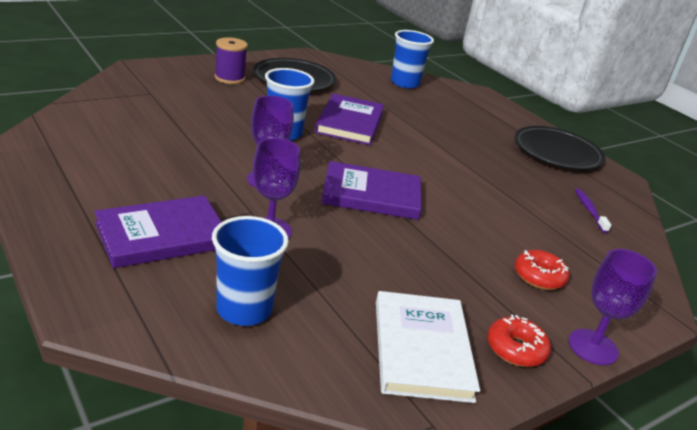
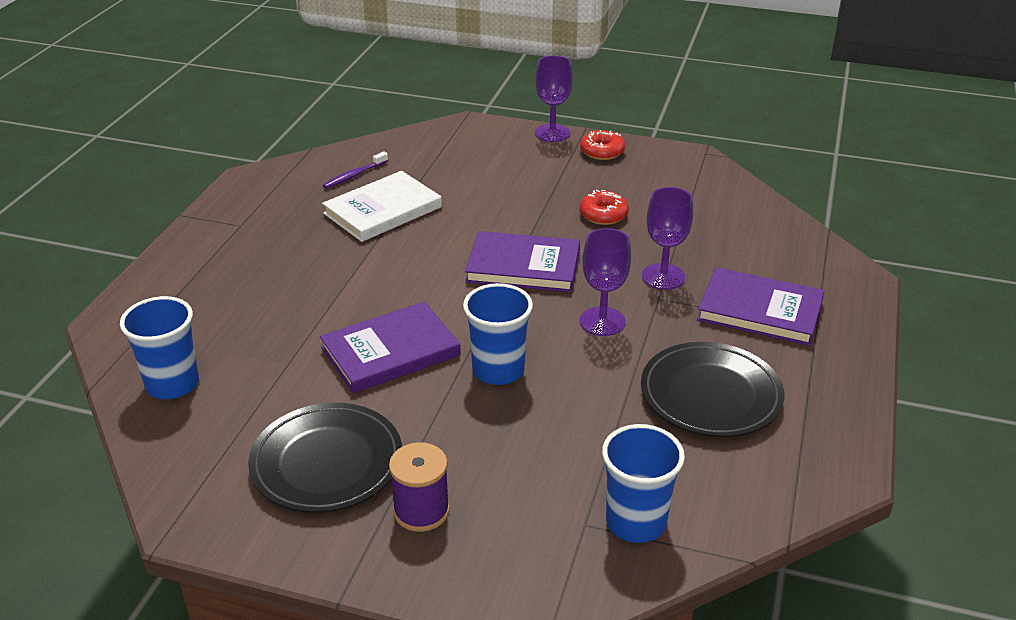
camera: 125 degrees left, 5 degrees up
(244, 309) = (749, 238): blue cup -> blue cup (636, 522)
(371, 195) = (523, 266): purple book -> purple book turned 45 degrees counterclockwise
(421, 349) = (661, 175): white book -> white book (383, 210)
(539, 277) = (506, 166): red donut -> red donut (603, 215)
(557, 153) = (241, 220): black plate -> black plate (710, 395)

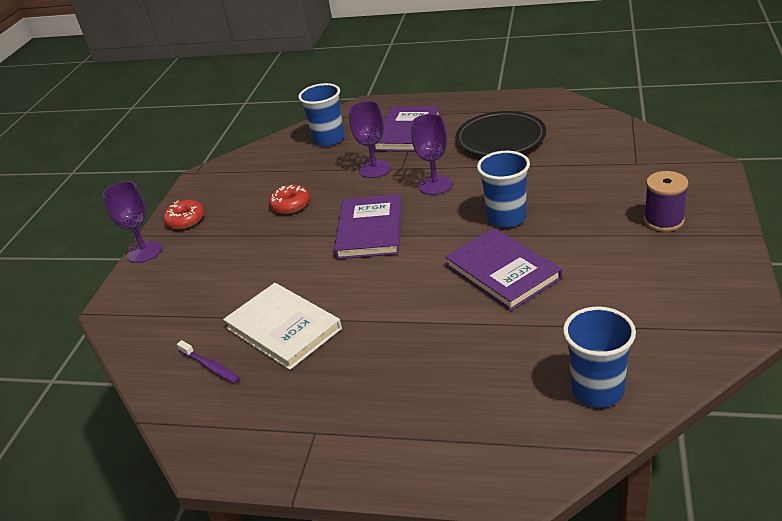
camera: 90 degrees left, 0 degrees up
(327, 463) = (644, 271): black plate -> none
(636, 522) = (624, 148): blue cup -> blue cup (329, 139)

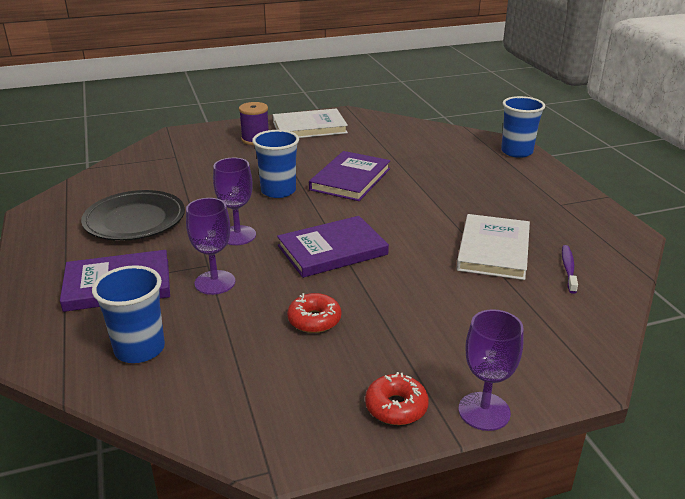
camera: 125 degrees left, 5 degrees down
(597, 390) = (432, 137): blue cup -> blue cup (516, 152)
(691, 272) = (309, 127): none -> white book

